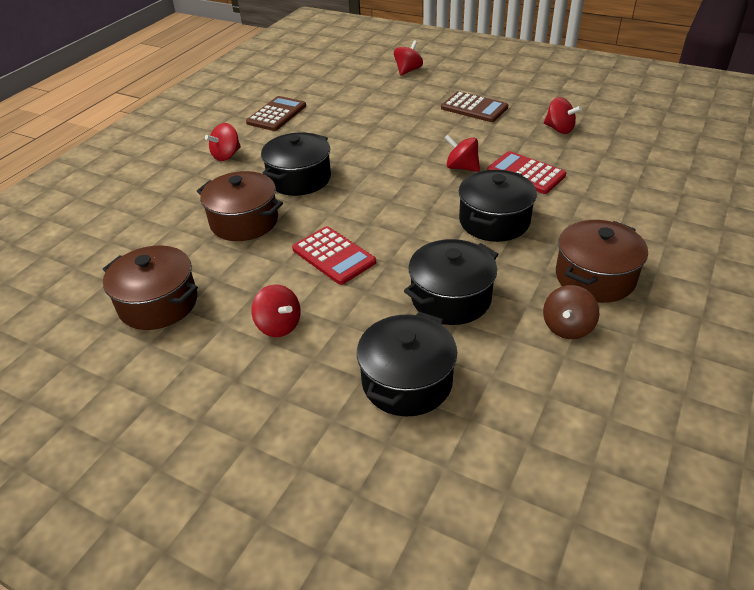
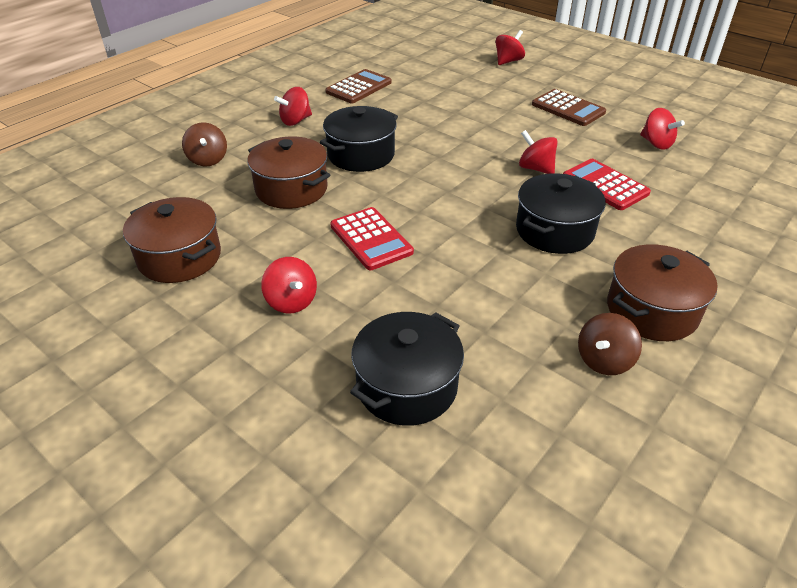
camera: 10 degrees right, 0 degrees up
(153, 206) = (208, 160): none -> brown spinning top
(451, 298) = (482, 305): black pot -> none

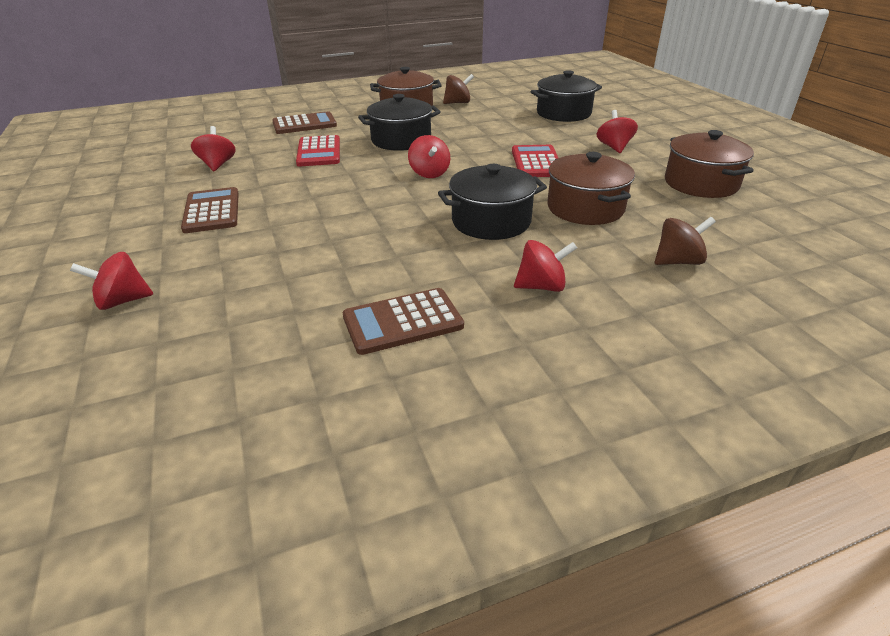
camera: 150 degrees left, 5 degrees down
(208, 160) = (678, 261): brown spinning top -> brown spinning top turned 60 degrees clockwise
(535, 168) = (347, 172): red spinning top -> red spinning top (429, 173)
(705, 224) = (304, 124): none -> brown calculator

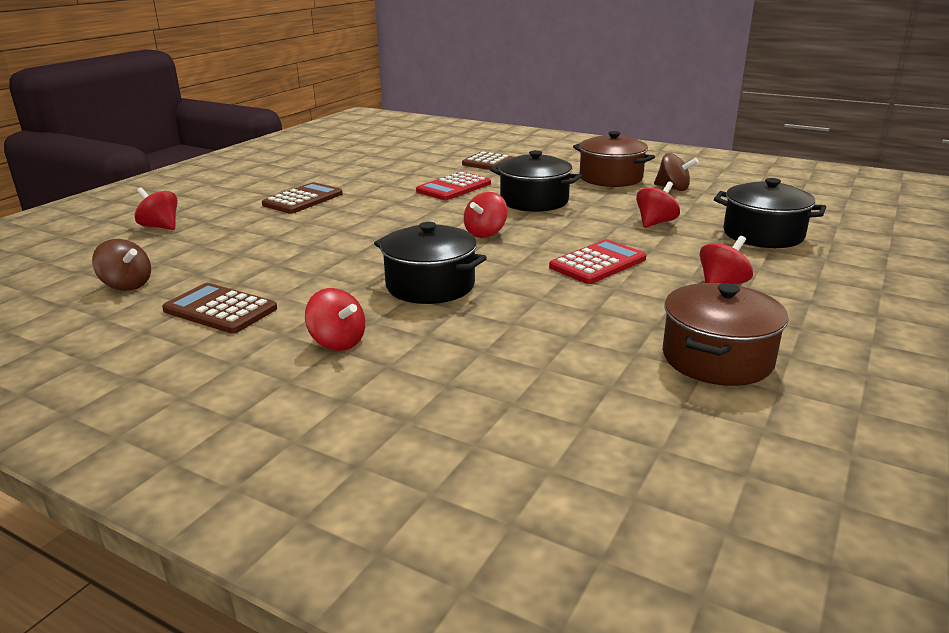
camera: 50 degrees right, 10 degrees down
(217, 165) = (375, 173): red spinning top -> red spinning top (655, 223)
(585, 208) = (529, 315): brown pot -> none
(678, 261) = (479, 394): brown spinning top -> brown spinning top (127, 285)

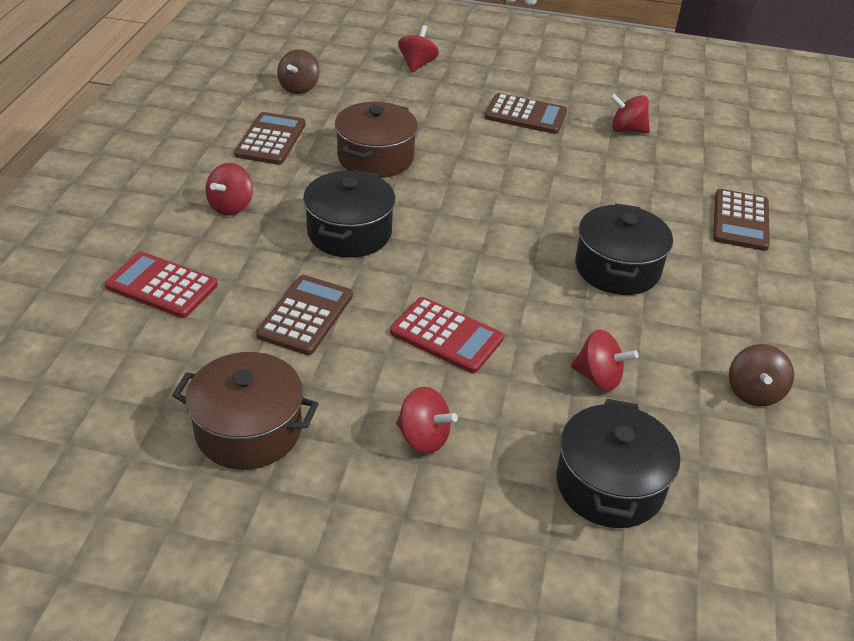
camera: 70 degrees right, 15 degrees up
(454, 187) = (626, 201): red calculator -> red calculator (162, 286)
(485, 233) = (494, 246): red spinning top -> red spinning top (627, 130)
(552, 317) = (306, 315): none -> brown calculator
(610, 178) = (757, 327): brown pot -> brown pot (375, 158)

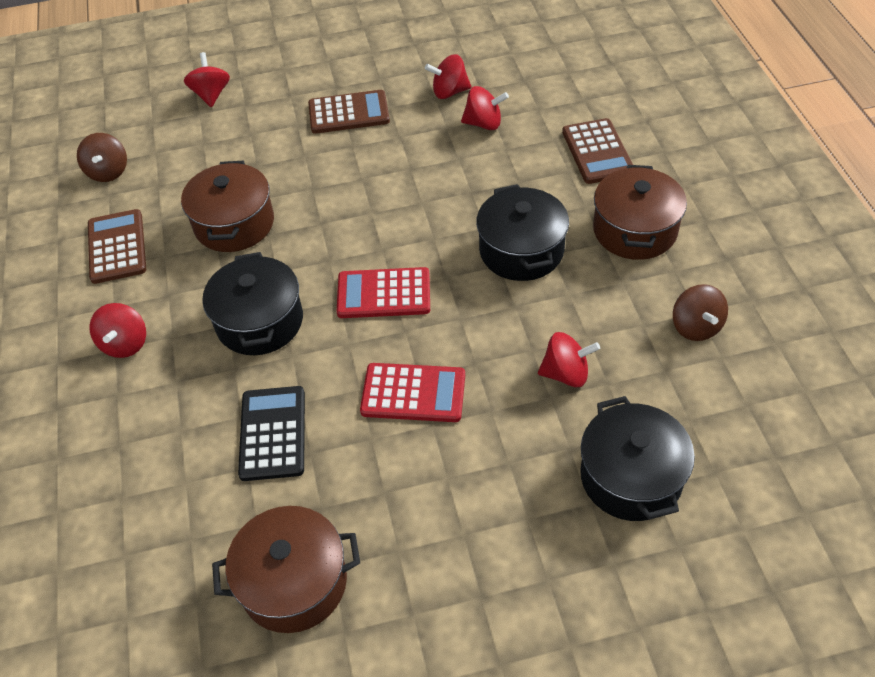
camera: 20 degrees left, 10 degrees up
(162, 286) = (112, 467): red calculator -> red calculator (384, 294)
(306, 315) = (273, 433): brown calculator -> black calculator
(423, 438) = (453, 510): red spinning top -> red spinning top (484, 123)
(739, 293) = (634, 230): none -> brown pot

